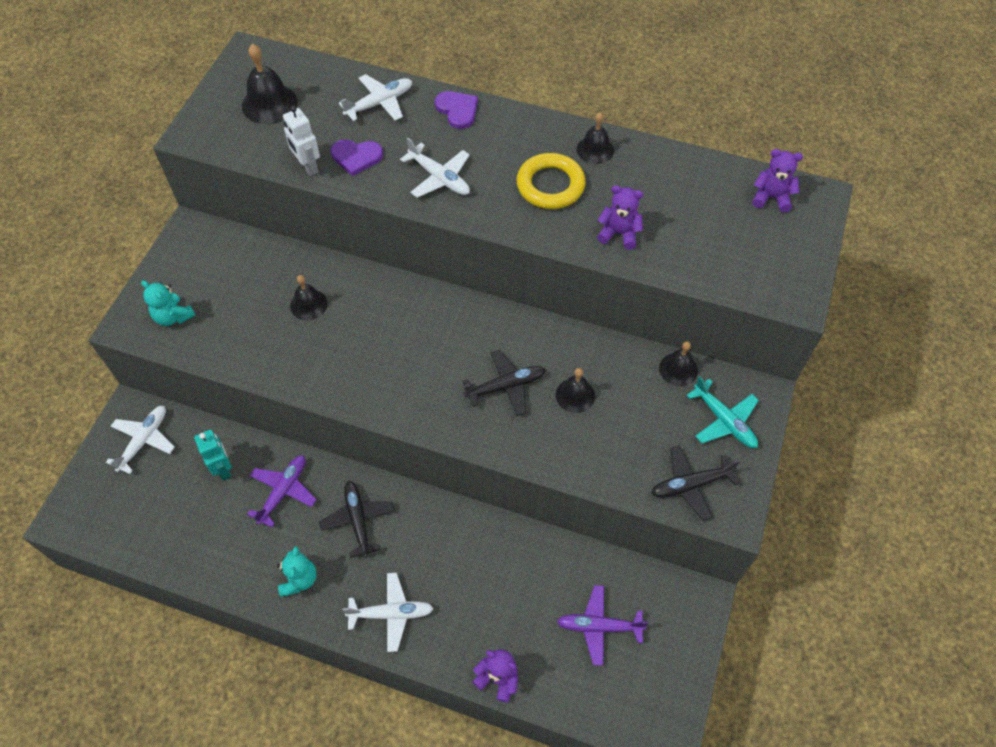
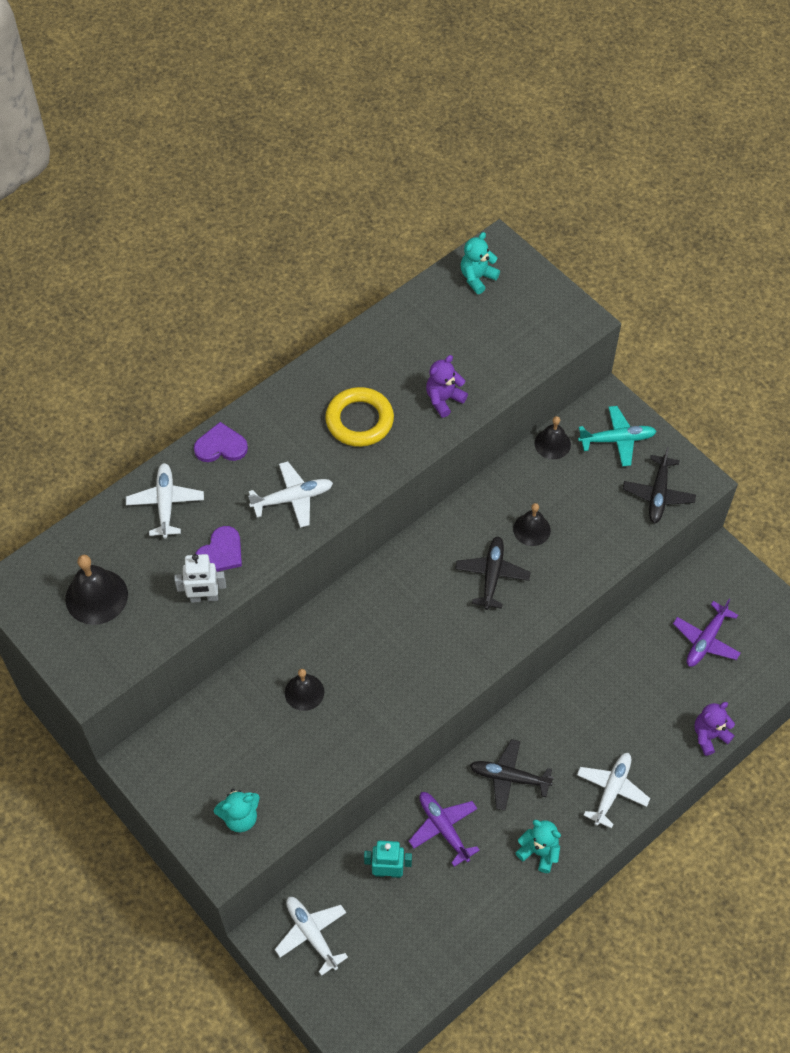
camera: 60 degrees left, 0 degrees up
(595, 150) = (343, 368): black bell -> none
(771, 197) = (477, 278): purple teddy bear -> turquoise teddy bear

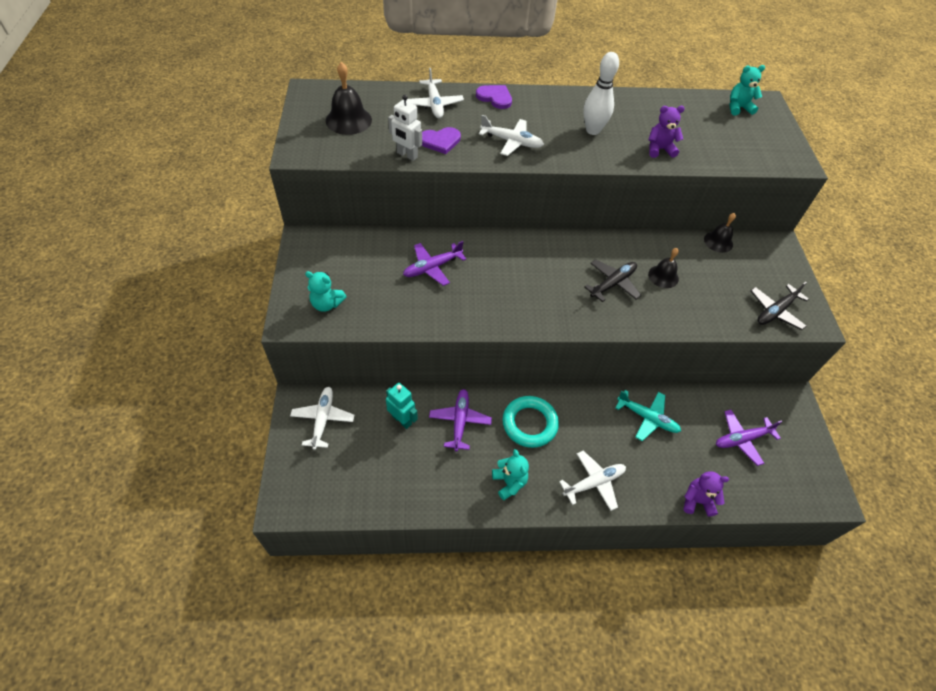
camera: 35 degrees right, 5 degrees down
(166, 504) = (434, 104): white plane -> white plane turned 135 degrees clockwise
(304, 692) = (432, 267): black bell -> purple plane
(359, 420) = (593, 130): yellow ring -> white bowling pin
(509, 777) = (529, 424): black plane -> turquoise ring
(617, 440) = (768, 265): turquoise plane -> turquoise plane (647, 418)

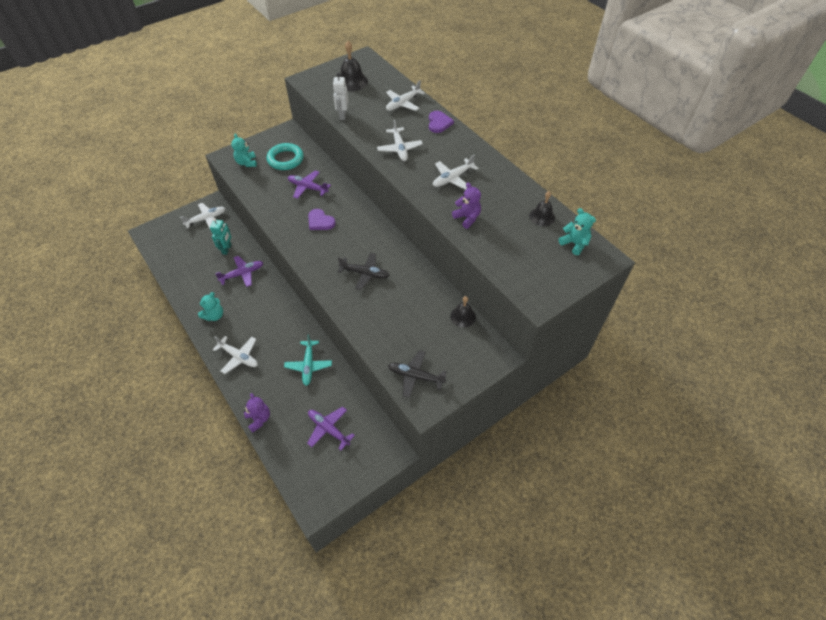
camera: 60 degrees right, 0 degrees up
(440, 141) = (369, 121): purple heart -> purple heart (320, 221)
(529, 424) = (262, 306): turquoise ring -> turquoise ring (285, 159)
(593, 130) = (453, 178): white bowling pin -> white plane
(663, 276) = (395, 297): black bell -> black bell (542, 216)

